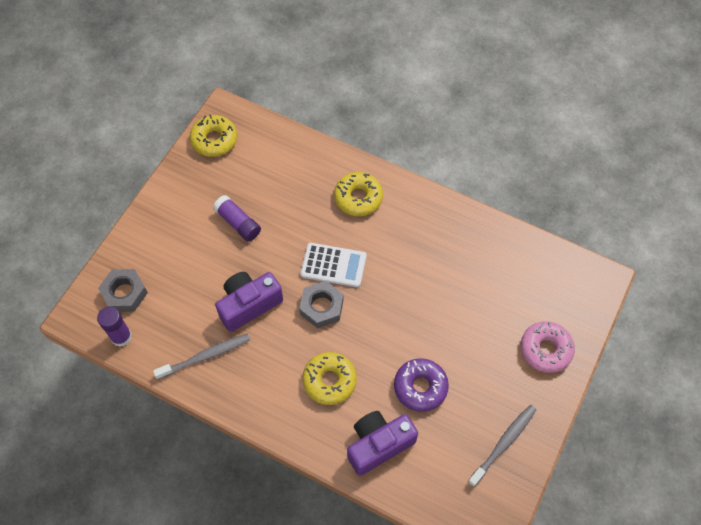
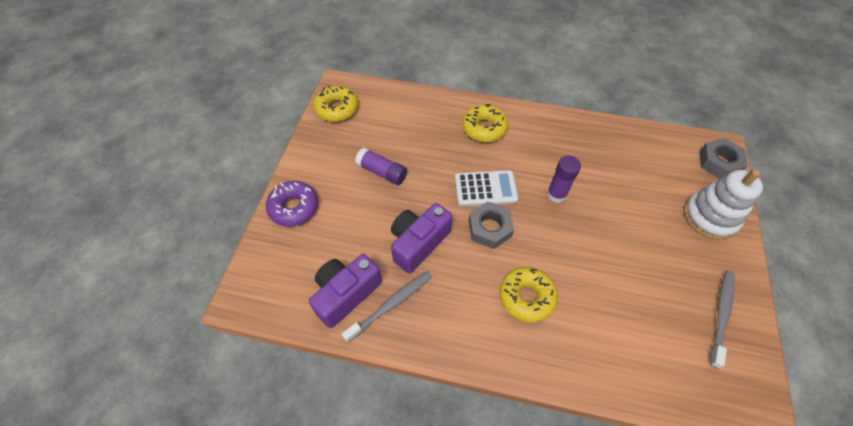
camera: 15 degrees left, 5 degrees down
(121, 337) = (295, 307): purple glue stick -> purple glue stick (556, 194)
(124, 293) = (287, 262): grey nut -> grey nut (719, 162)
(378, 445) = (603, 350): purple camera -> purple camera (346, 294)
(420, 387) = (616, 280): purple donut -> purple donut (294, 207)
(545, 349) = (709, 217): pink donut -> white stacking toy

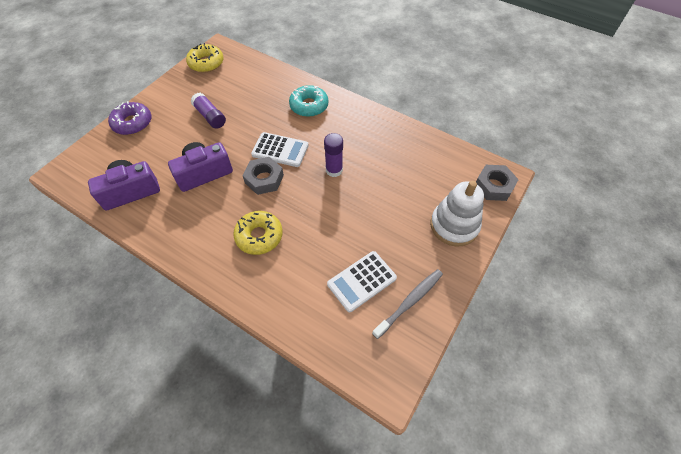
camera: 20 degrees right, 0 degrees up
(391, 305) = (157, 209): grey toothbrush -> none
(484, 128) = (309, 106): yellow donut -> turquoise donut
(662, 310) = (361, 281): none -> white calculator

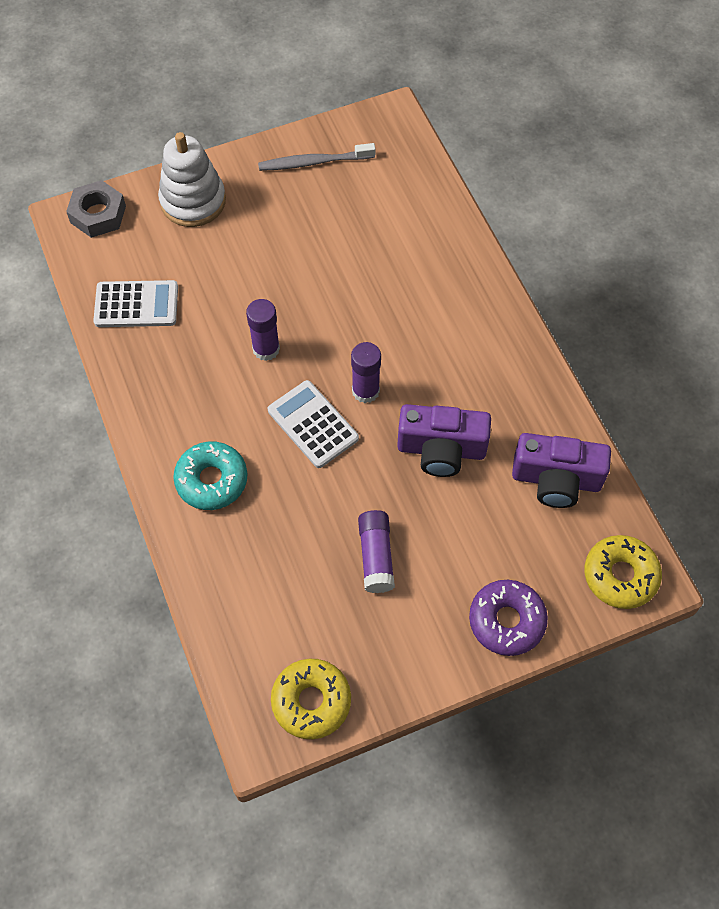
camera: 145 degrees left, 5 degrees up
(259, 236) = (421, 317): yellow donut -> yellow donut (620, 575)
(264, 179) = (365, 391): grey nut -> purple glue stick
(361, 281) = (344, 206): white calculator -> white calculator (136, 305)

